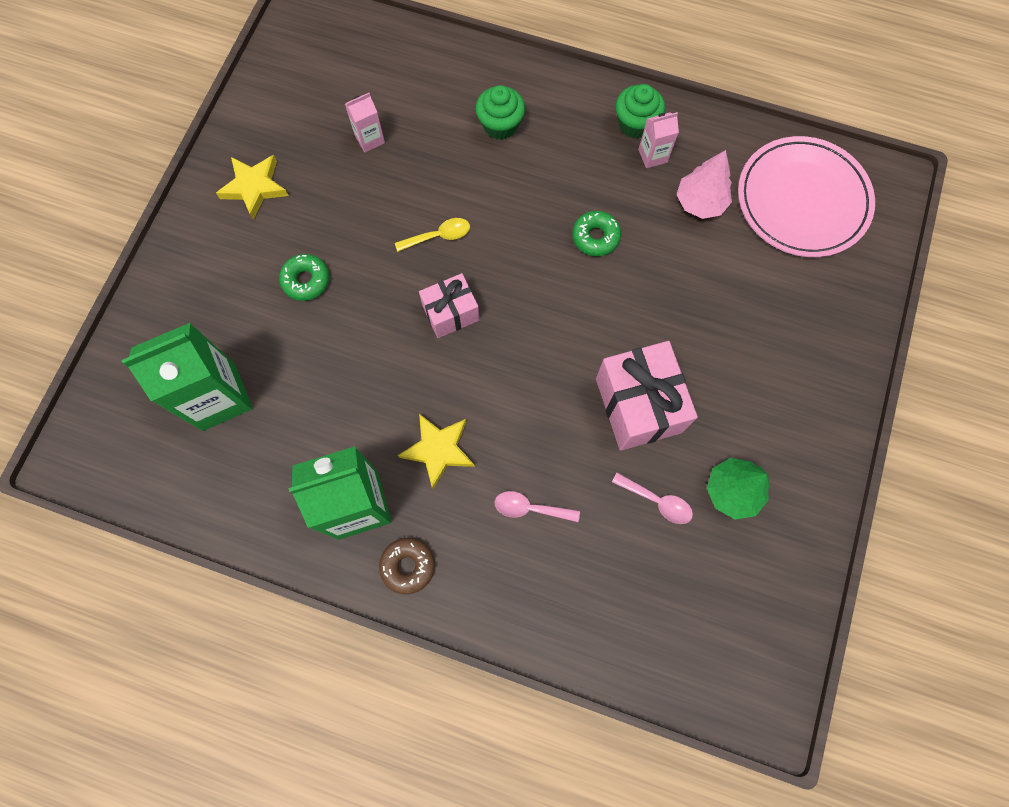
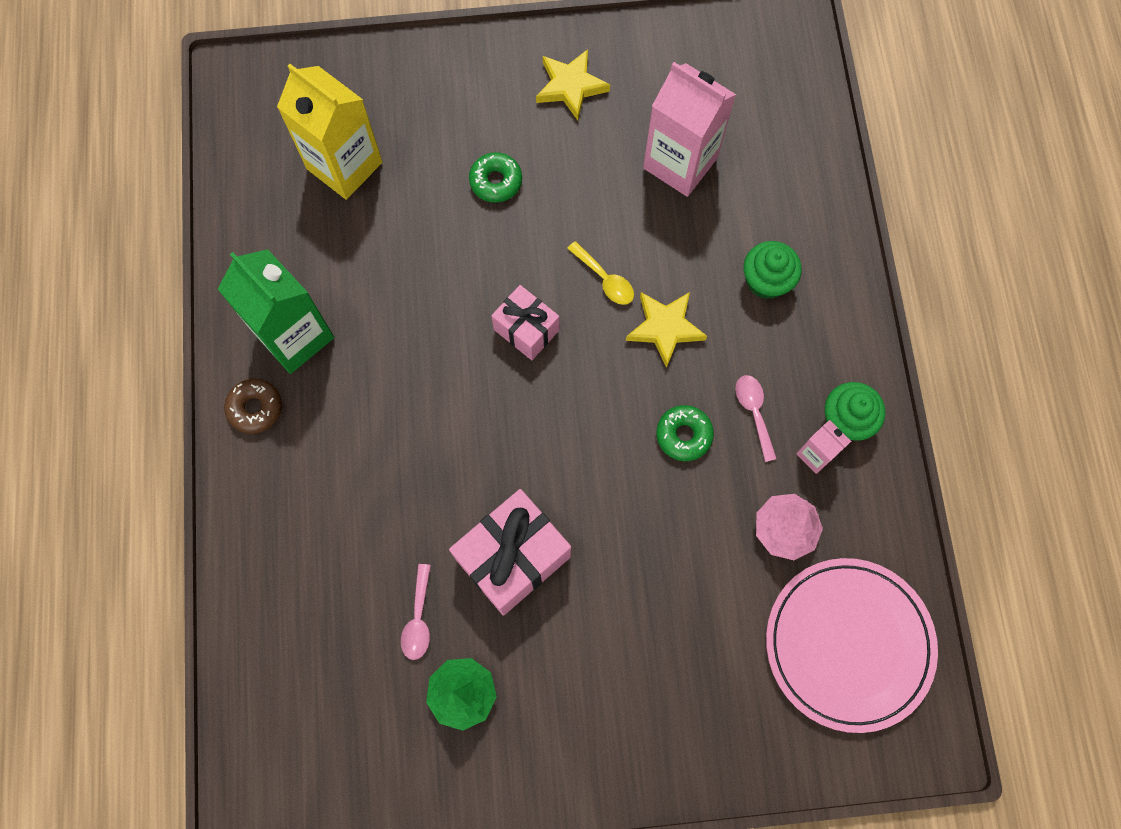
camera: 65 degrees right, 0 degrees up
(219, 397) = (344, 165): green carton -> yellow carton
(369, 139) = (680, 163): pink carton -> pink carton, size x2.08
(438, 450) = (379, 384): yellow star -> yellow star (665, 328)
(530, 508) = (358, 496): pink spoon -> pink spoon (754, 413)

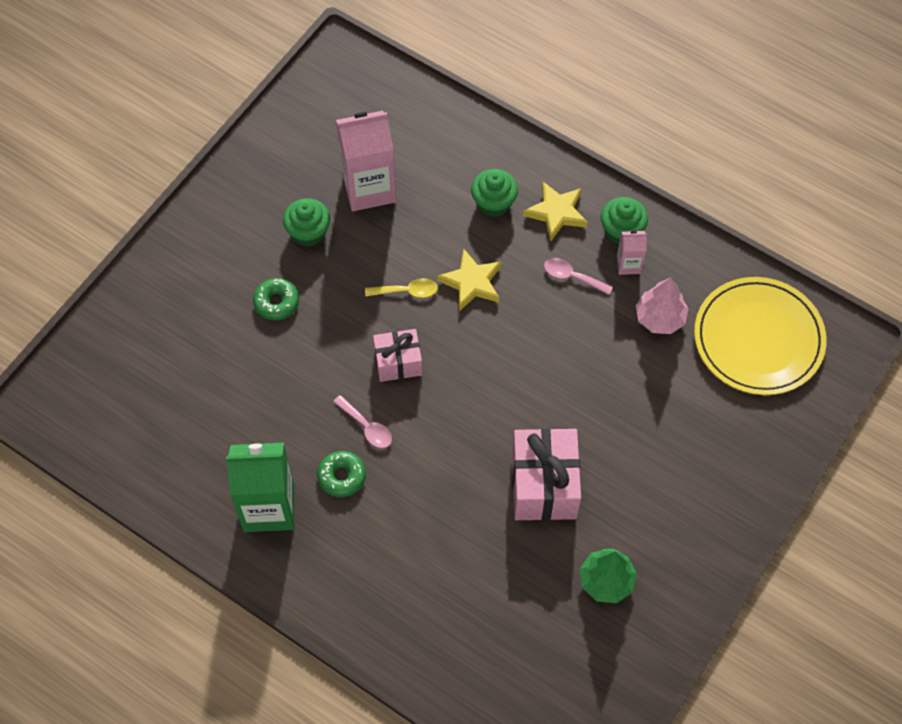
camera: 50 degrees left, 10 degrees down
(255, 408) = (298, 570): brown donut -> none
(344, 165) = (173, 385): yellow carton -> none
(418, 618) = (535, 572): pink spoon -> pink spoon (366, 427)
(570, 86) = (252, 208): yellow star -> yellow star (556, 213)
(588, 150) = (308, 232): none -> green cupcake
(683, 435) = (551, 326): green donut -> green donut (342, 476)
(848, 644) = (758, 339): pink plate -> yellow plate

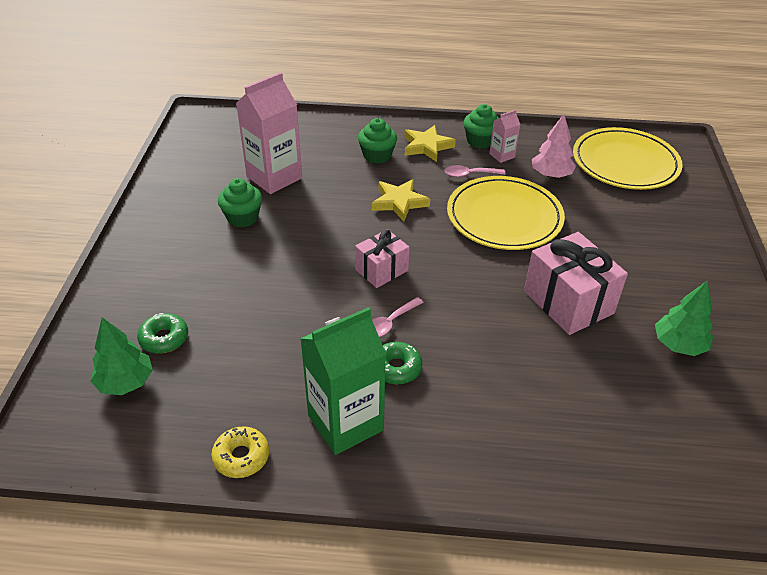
camera: 30 degrees left, 20 degrees down
(121, 380) = (126, 382): none -> green tree
(174, 496) = (241, 457): none -> yellow donut
(276, 302) = (245, 270): green donut -> green donut (164, 338)
(366, 427) = (390, 323): pink spoon -> pink spoon turned 120 degrees clockwise
(407, 291) = (352, 224): yellow spoon -> none
(564, 353) = (504, 217): none -> yellow plate

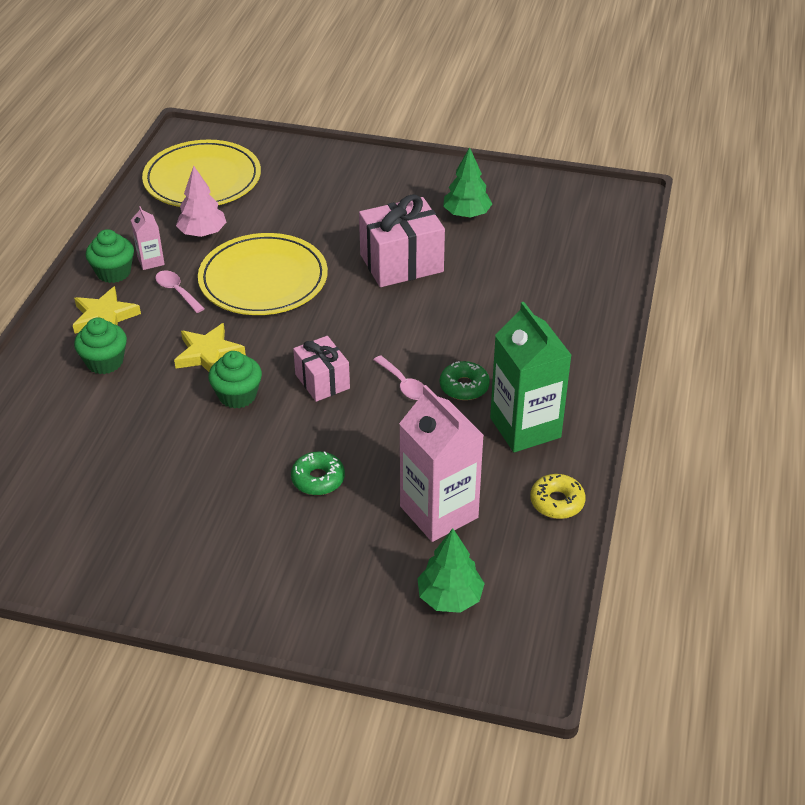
camera: 80 degrees left, 0 degrees up
(164, 338) = (389, 566): green donut -> green donut (318, 479)
(242, 217) = (188, 495): green cupcake -> green cupcake (237, 395)
(274, 177) = (112, 461): pink carton -> pink carton (439, 512)
(469, 174) = (177, 291): pink spoon -> pink spoon turned 135 degrees clockwise

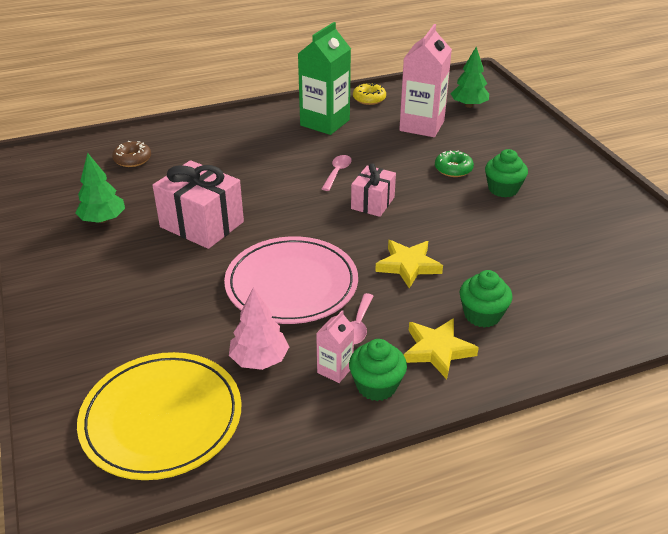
camera: 125 degrees left, 5 degrees down
(237, 395) = (430, 231): green cupcake -> green cupcake (503, 189)
(263, 279) = (291, 284): yellow plate -> pink plate
(464, 386) = (313, 152): green donut -> none
(565, 259) = (132, 159): none -> brown donut

